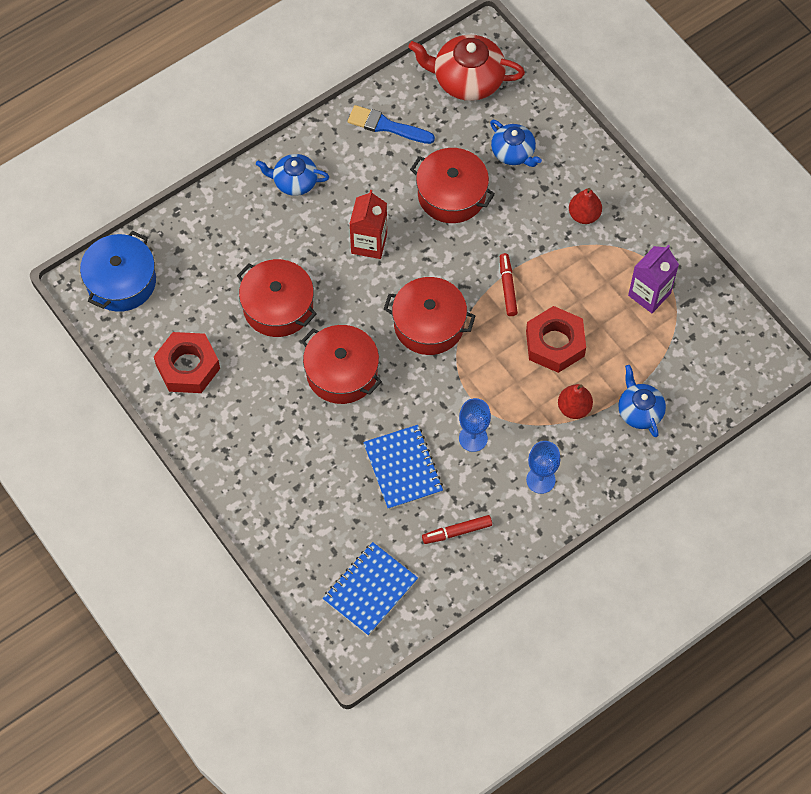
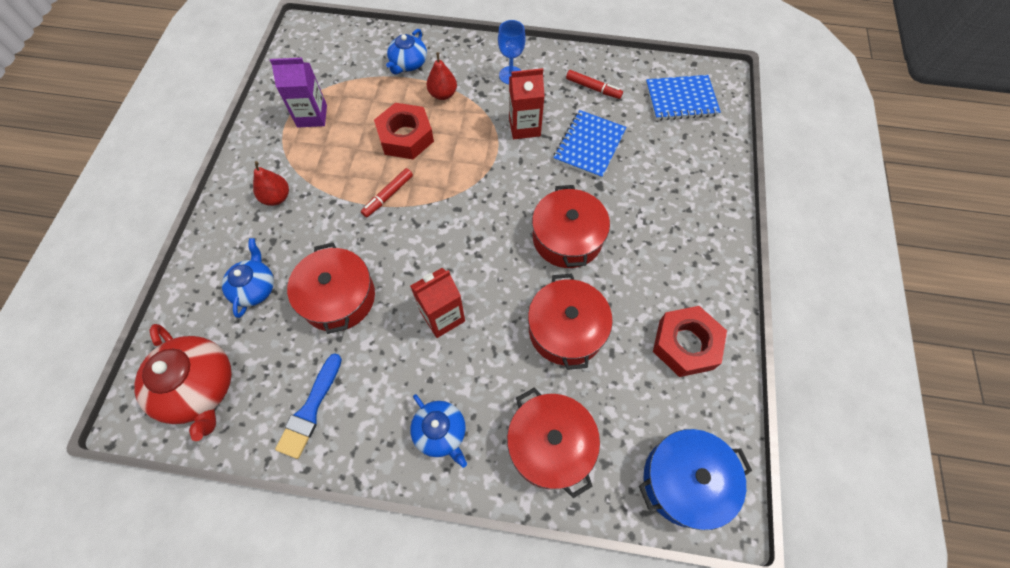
camera: 135 degrees left, 0 degrees up
(386, 126) = (310, 410): blue brush -> blue brush turned 45 degrees clockwise
(429, 324) = (469, 217): red pot -> red pot (550, 445)
(473, 438) = (524, 127): blue goblet -> red carton

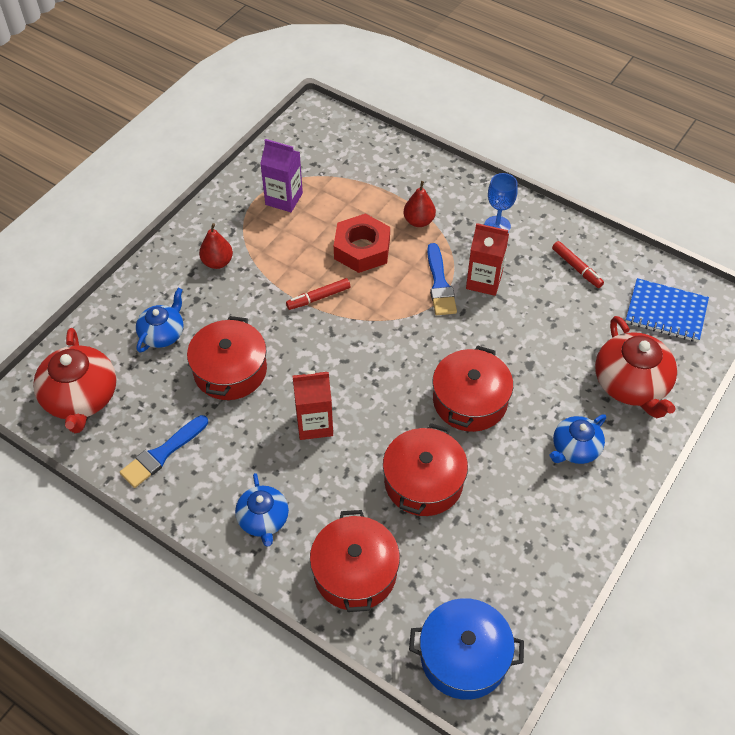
camera: 25 degrees right, 10 degrees down
(408, 64) = (400, 180): blue teapot -> blue teapot (575, 448)
(489, 143) = (440, 284): none -> blue brush
(589, 145) = (540, 323): blue notebook -> none
(685, 344) = (533, 542): red nut -> none
(688, 170) = (631, 384): none -> red teapot

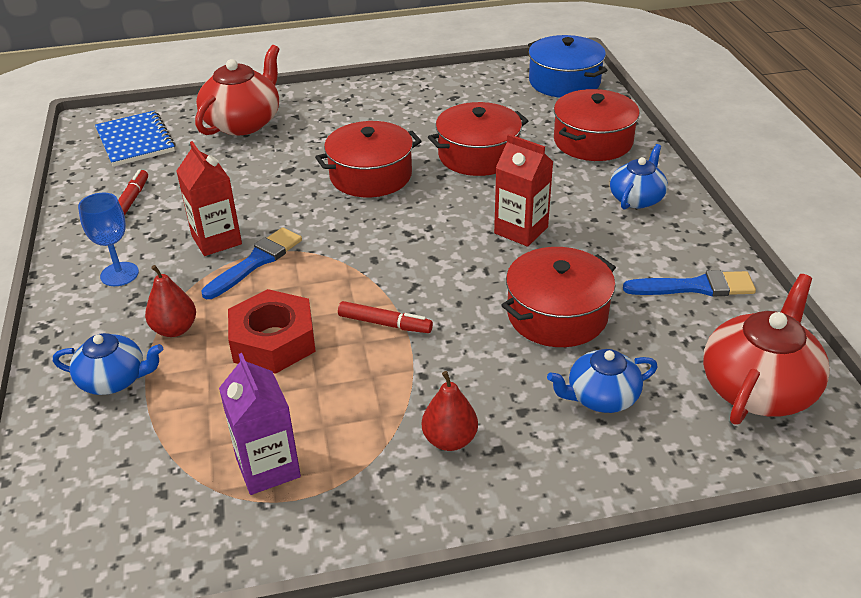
camera: 135 degrees left, 15 degrees down
(575, 448) = (343, 117): blue teapot -> blue teapot (114, 379)

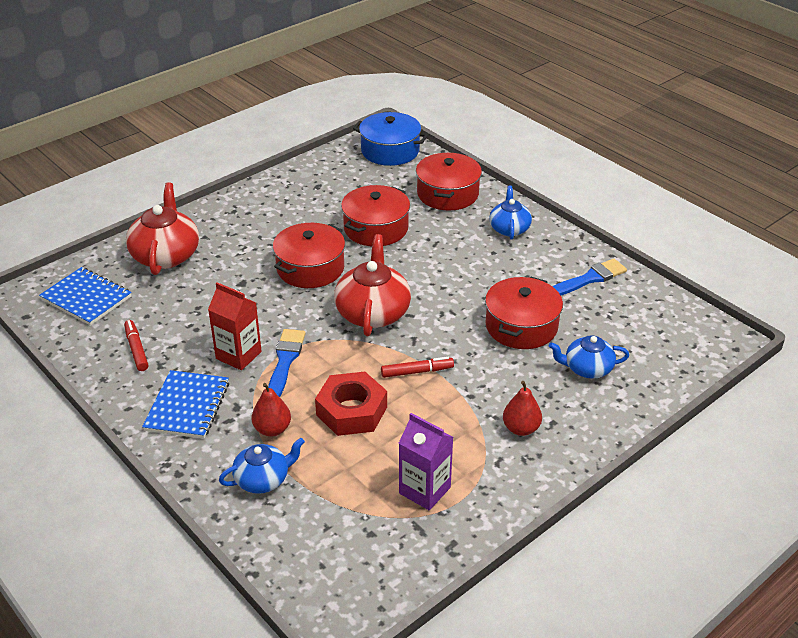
camera: 30 degrees left, 0 degrees up
(119, 274) = (187, 406): blue goblet -> blue notebook
(521, 230) = (452, 276): red carton -> none
(601, 397) = (587, 368): blue teapot -> blue teapot turned 45 degrees clockwise
(758, 387) = (668, 330): red teapot -> red teapot (373, 312)

